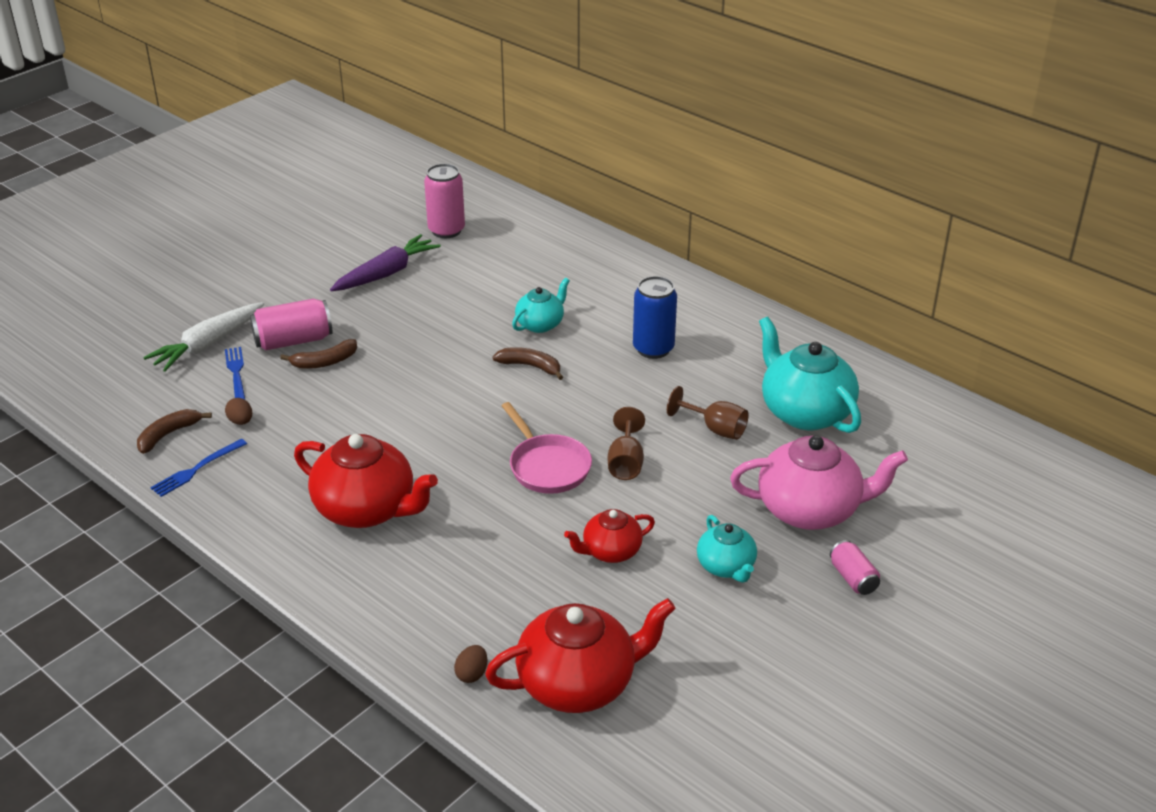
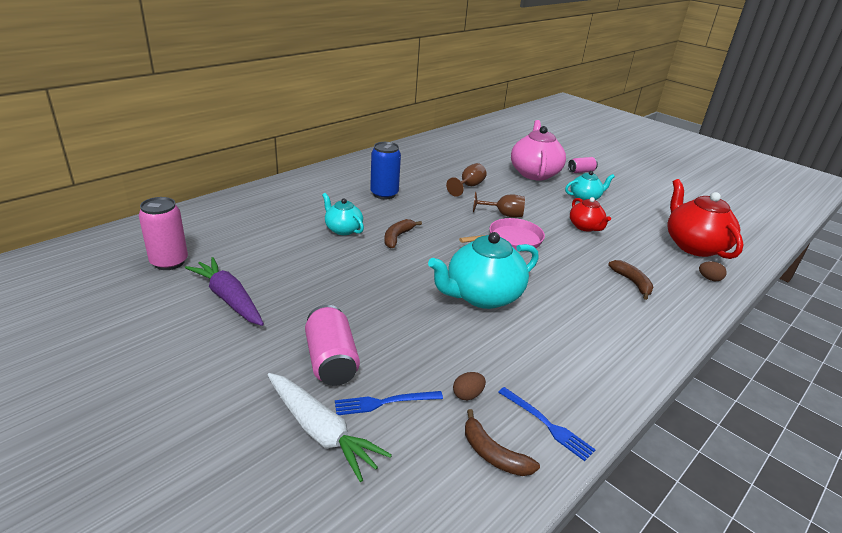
camera: 90 degrees left, 5 degrees down
(325, 362) = (373, 339): brown banana -> brown banana (632, 282)
(367, 509) = (575, 316): red teapot -> none
(805, 412) = (453, 163): turquoise teapot -> turquoise teapot (482, 296)

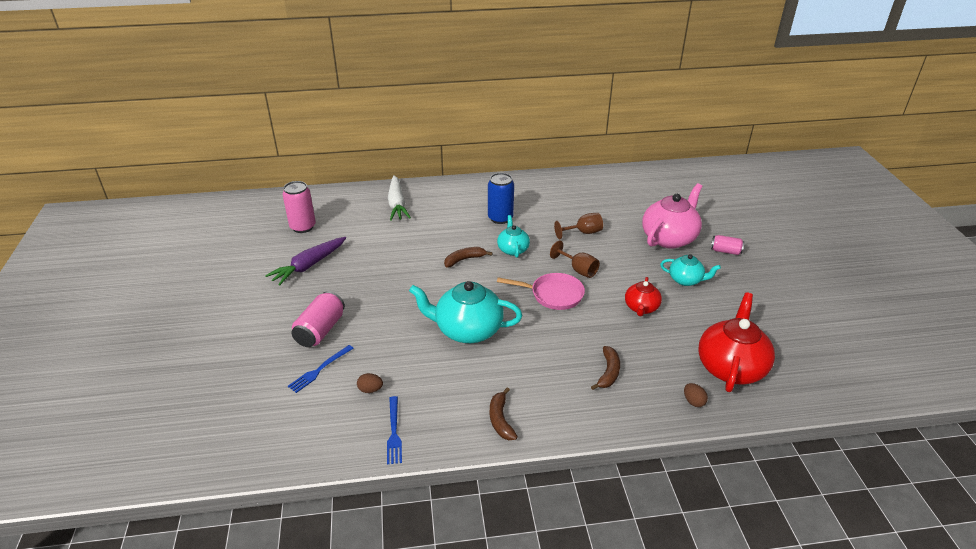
camera: 40 degrees right, 5 degrees up
(229, 299) = (309, 265): purple carrot -> purple carrot turned 135 degrees counterclockwise
(320, 431) = (270, 368): white carrot -> white carrot (397, 204)
(343, 229) = (433, 239): turquoise teapot -> turquoise teapot (513, 249)
(385, 402) = (320, 369): blue fork -> blue fork turned 75 degrees counterclockwise
(493, 454) = (341, 430): brown banana -> brown banana (500, 420)

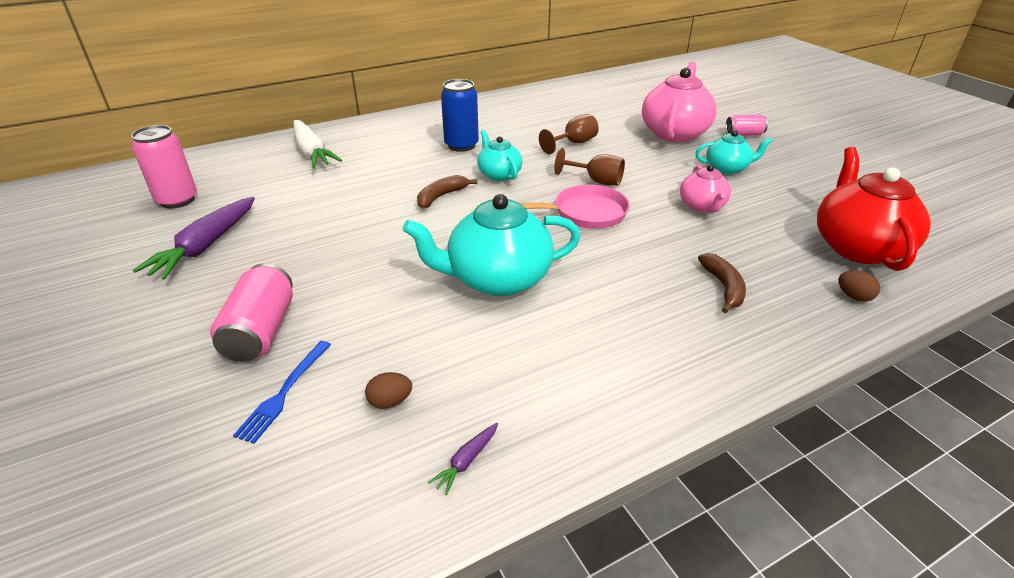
camera: 20 degrees left, 0 degrees up
(394, 432) = (466, 461): blue fork -> purple carrot
(500, 420) = (626, 390): brown banana -> none
(641, 308) = (702, 206): red teapot -> pink teapot

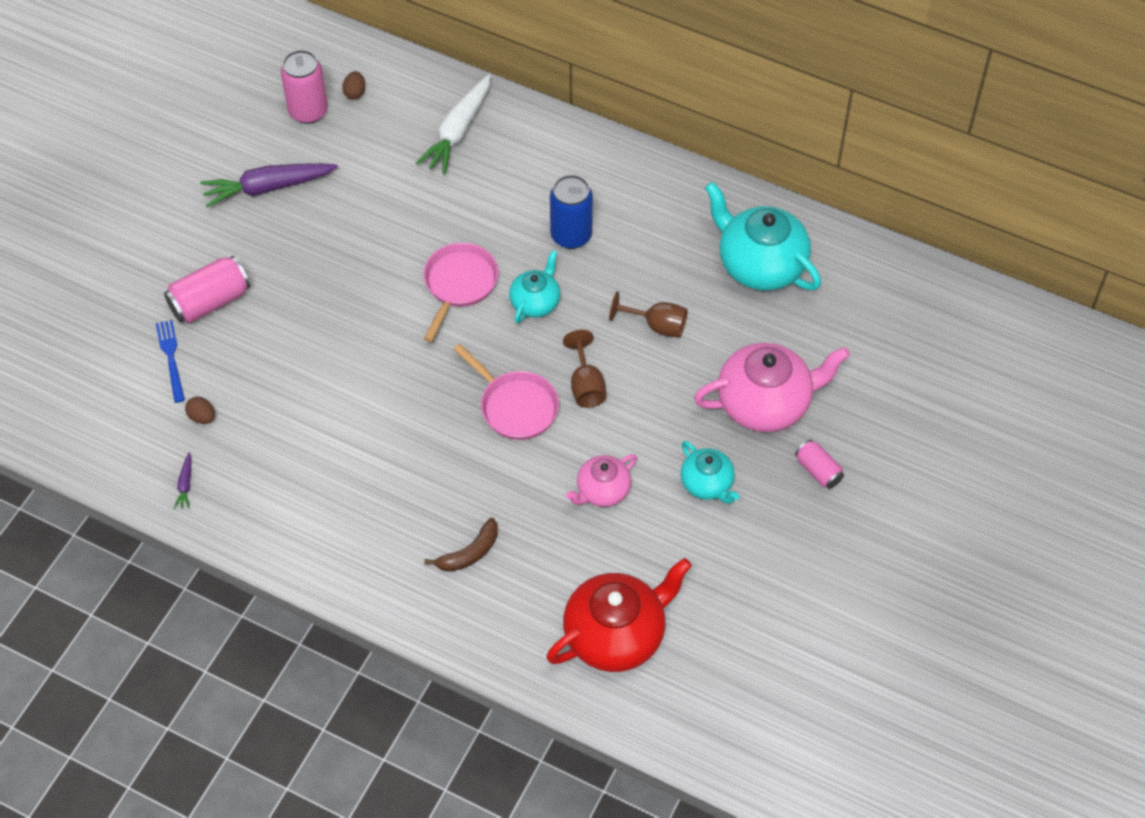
camera: 55 degrees right, 20 degrees up
(284, 392) = (171, 358): blue fork -> blue fork turned 90 degrees clockwise
(441, 196) = (459, 285): brown banana -> pink pan
(466, 461) = (185, 484): purple carrot -> purple carrot turned 90 degrees counterclockwise
(497, 279) = (368, 398): turquoise teapot -> turquoise teapot (760, 265)
(853, 296) = (523, 647): brown egg -> brown egg (355, 93)

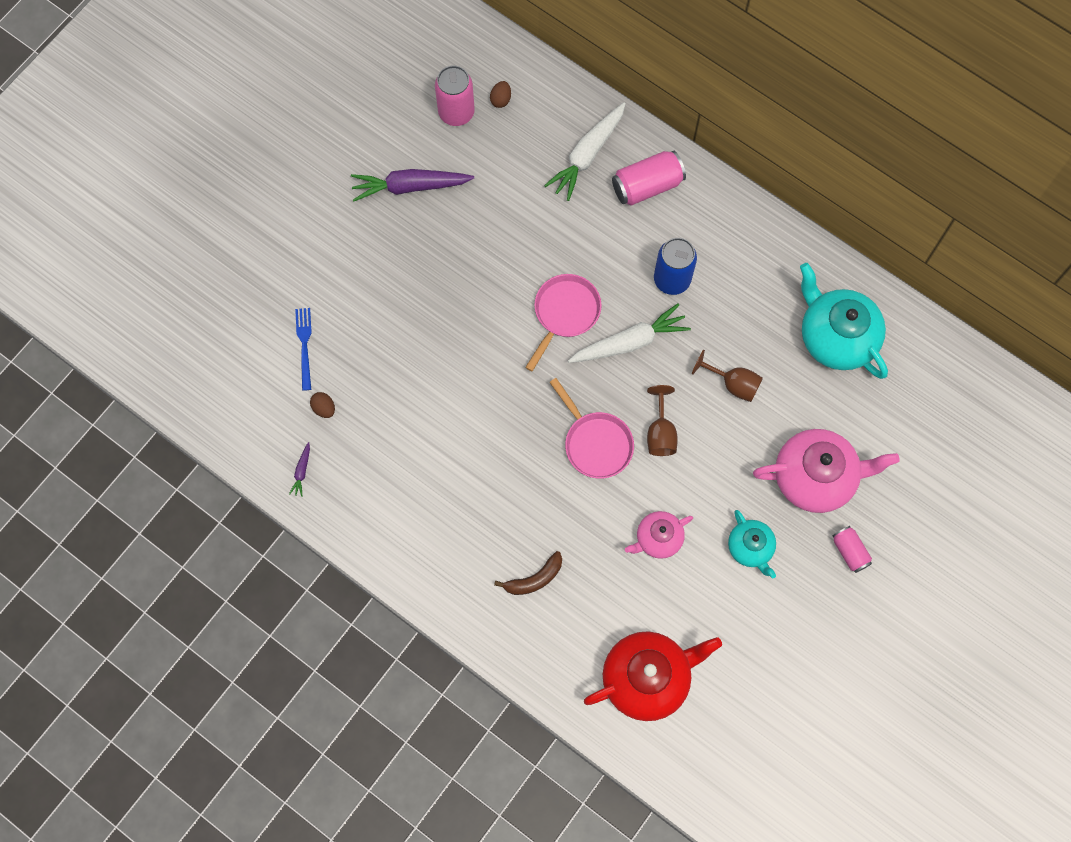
camera: 10 degrees right, 15 degrees up
(210, 301) = (345, 294): pink can -> pink can (647, 186)
(535, 302) = (629, 342): turquoise teapot -> white carrot

